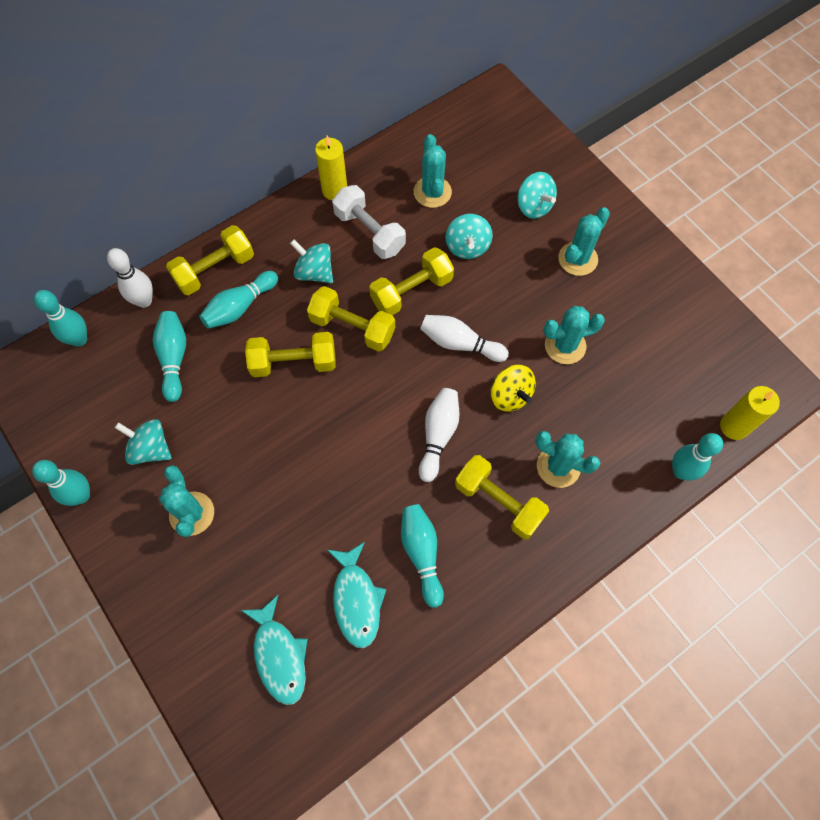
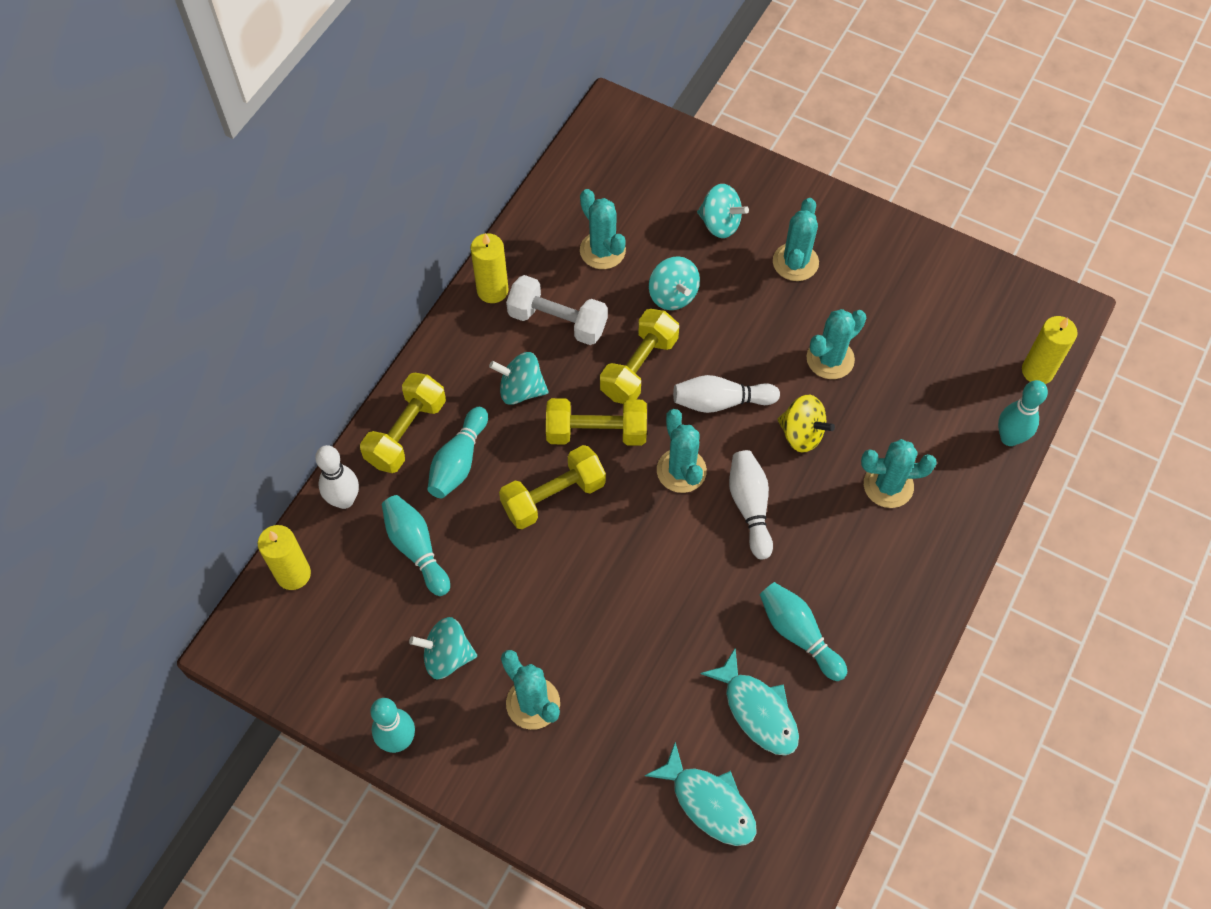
camera: 25 degrees left, 5 degrees down
(79, 339) = (293, 574): turquoise bowling pin -> yellow candle
(400, 384) = (681, 470): none -> turquoise cactus
(499, 502) = (848, 547): yellow dumbbell -> none

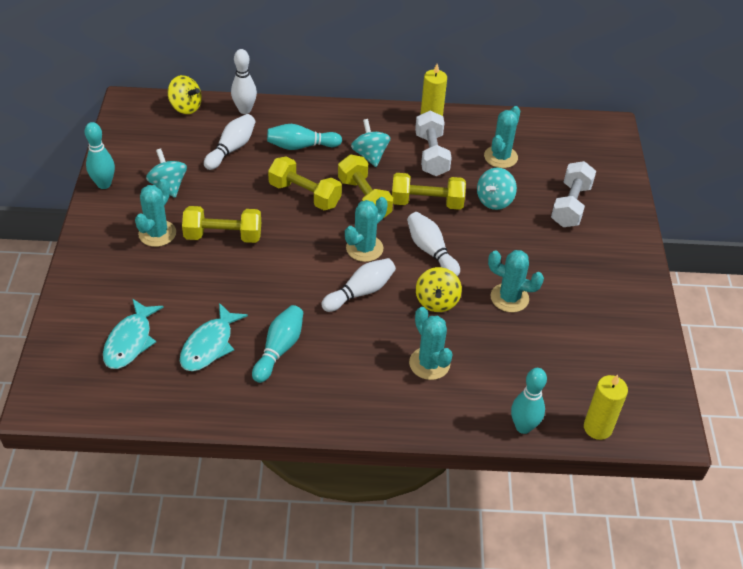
camera: 60 degrees right, 15 degrees down
(293, 574) = (185, 107): yellow candle -> yellow spinning top
(406, 432) = (305, 118): yellow dumbbell -> yellow dumbbell (223, 236)
(416, 548) = (231, 149): turquoise bowling pin -> white bowling pin
(720, 224) = (570, 205): turquoise spinning top -> white dumbbell
(795, 262) = (573, 254): turquoise cactus -> none

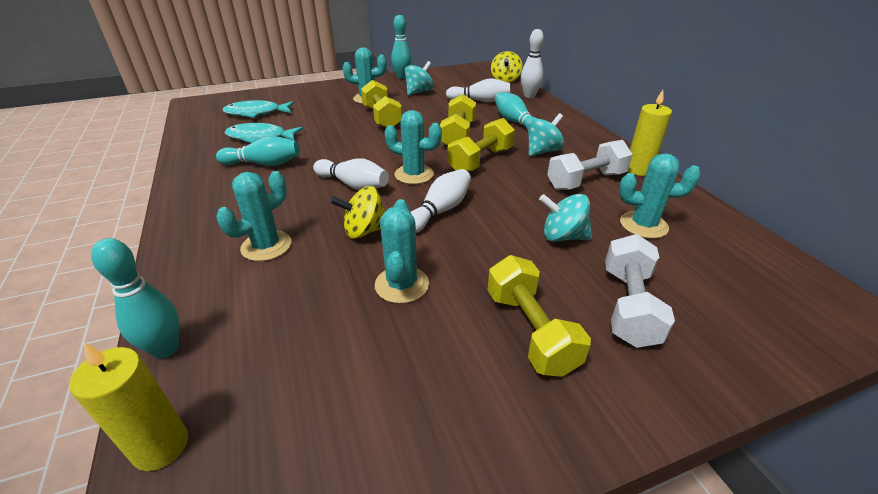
camera: 70 degrees right, 10 degrees down
(427, 203) = (510, 193): yellow dumbbell -> yellow dumbbell (530, 331)
(570, 205) = (629, 306): white dumbbell -> white dumbbell turned 75 degrees counterclockwise

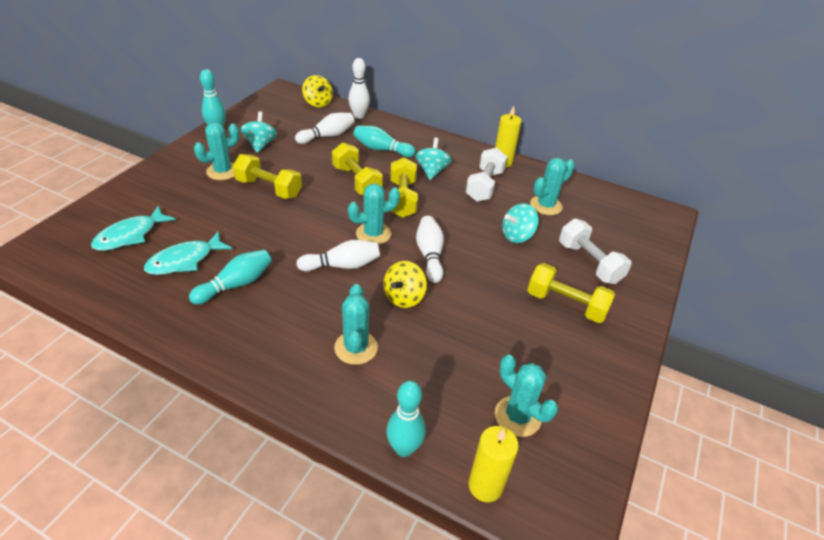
camera: 45 degrees left, 5 degrees up
(401, 285) = (476, 319): turquoise cactus -> turquoise cactus (517, 416)

